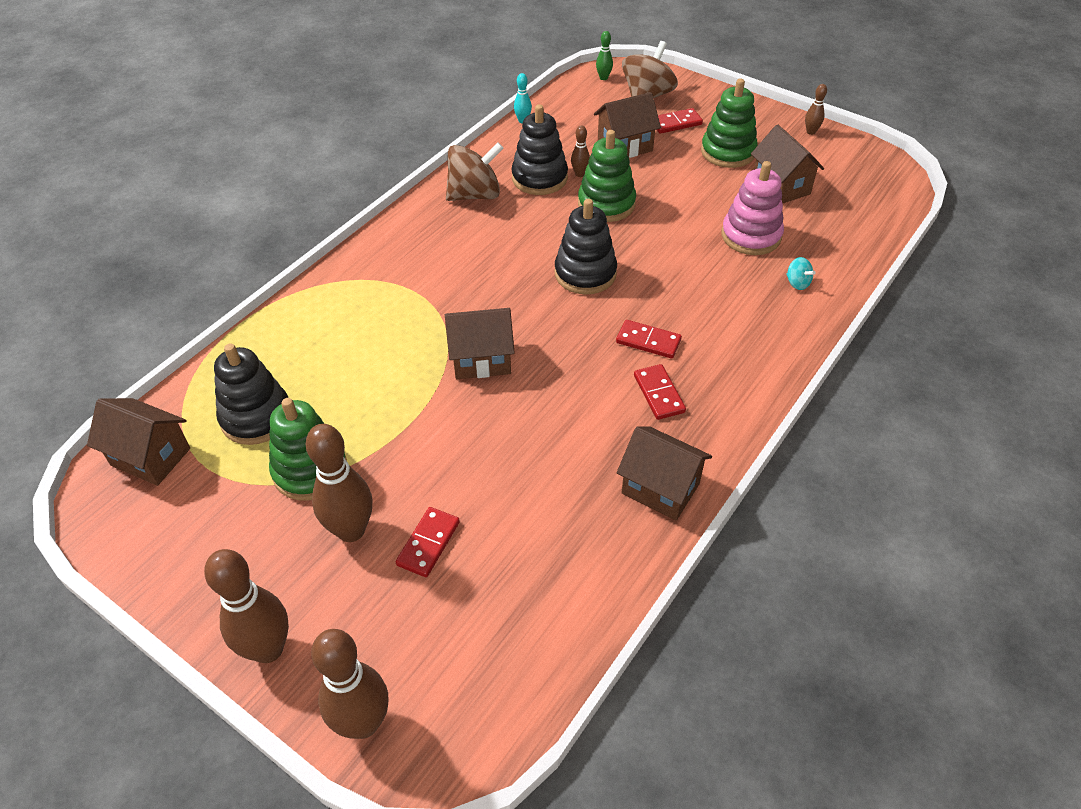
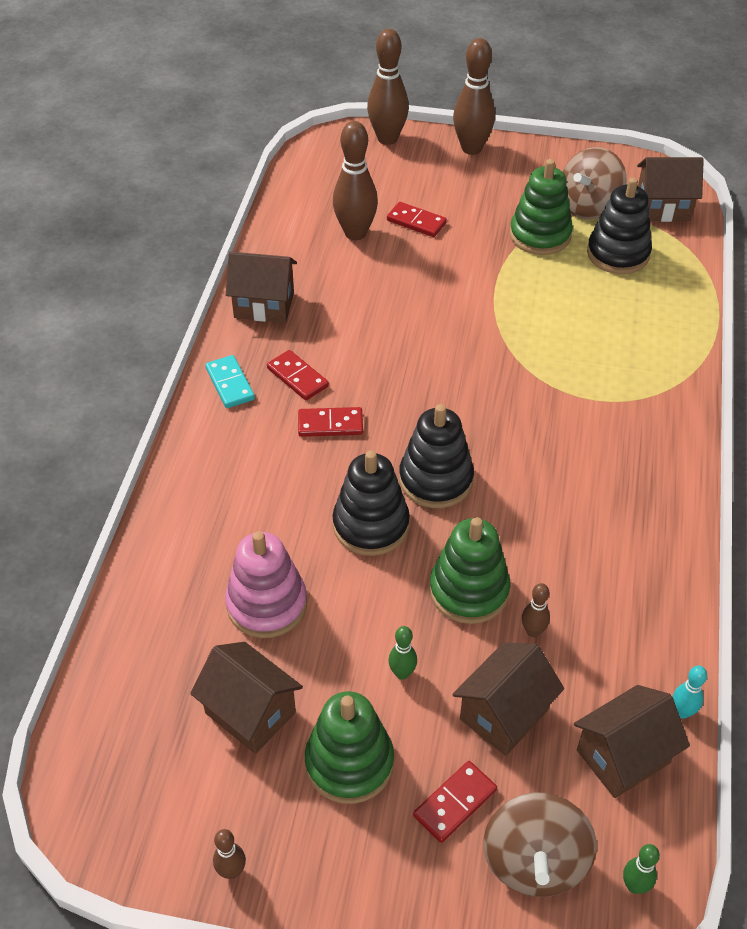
camera: 155 degrees right, 0 degrees up
(351, 530) = (476, 213): brown bowling pin -> brown bowling pin (355, 233)
(428, 543) = (416, 222): red domino -> red domino turned 60 degrees counterclockwise
(475, 194) = (636, 545): brown spinning top -> brown spinning top (589, 206)
(481, 359) = (476, 355): brown house -> brown house (623, 756)
(539, 178) = (579, 603): black stacking toy -> black stacking toy (371, 525)
(675, 178) = (402, 673): none -> green bowling pin
(727, 409) = (230, 384): none -> turquoise domino
(797, 283) = (193, 550): turquoise spinning top -> none

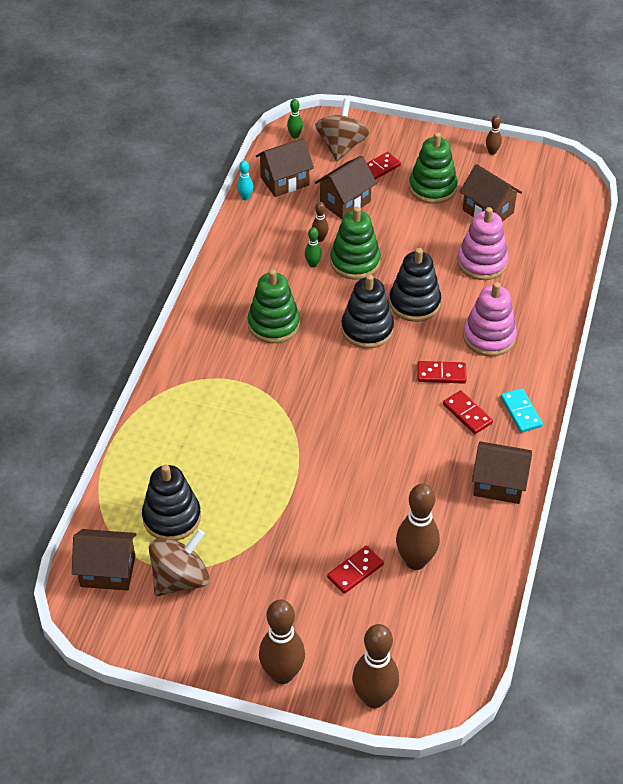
camera: 175 degrees left, 0 degrees up
(263, 480) = (489, 337): none -> pink stacking toy
(402, 673) = (400, 224): green bowling pin -> green bowling pin (313, 264)
(416, 222) = (355, 571): red domino -> red domino turned 75 degrees counterclockwise
(540, 235) = (238, 545): green stacking toy -> green stacking toy (274, 324)

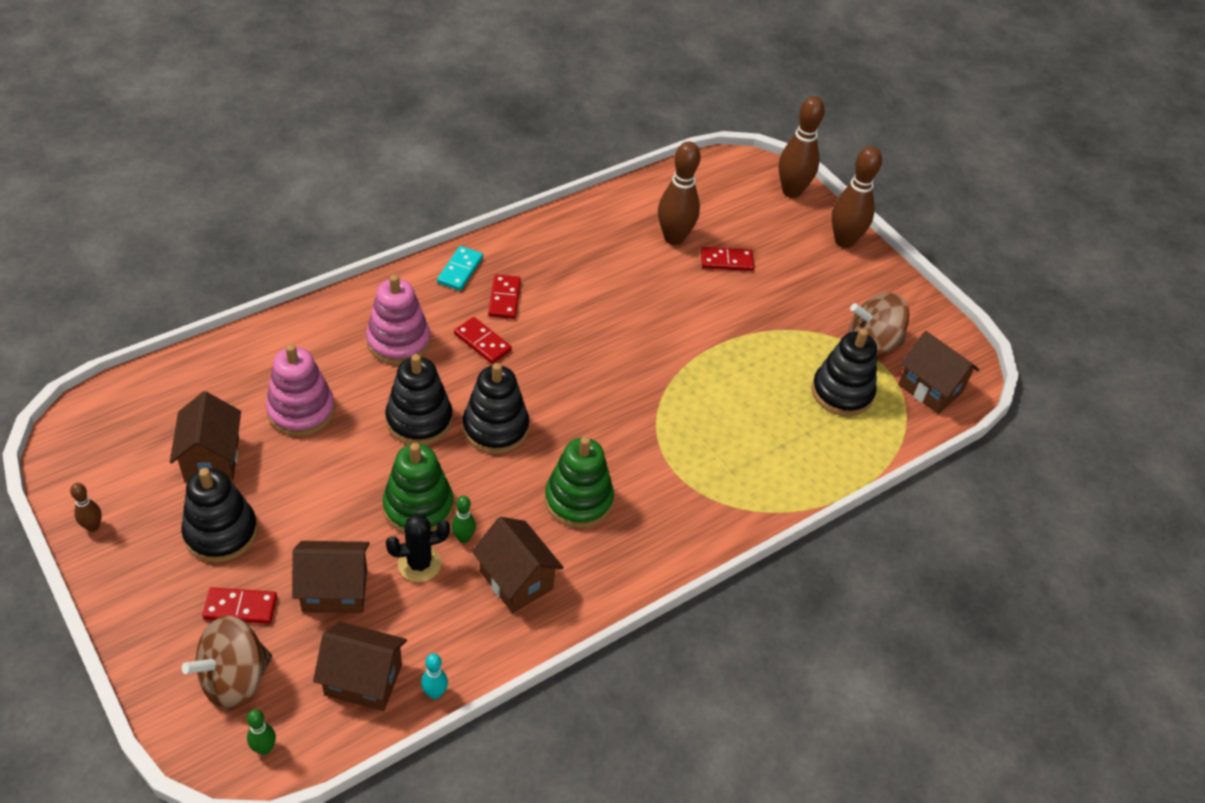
camera: 145 degrees left, 0 degrees up
(320, 239) = (419, 564): brown bowling pin -> black cactus
(432, 187) = (221, 532): green stacking toy -> black stacking toy
(499, 484) = (548, 239): brown house -> brown house (516, 580)

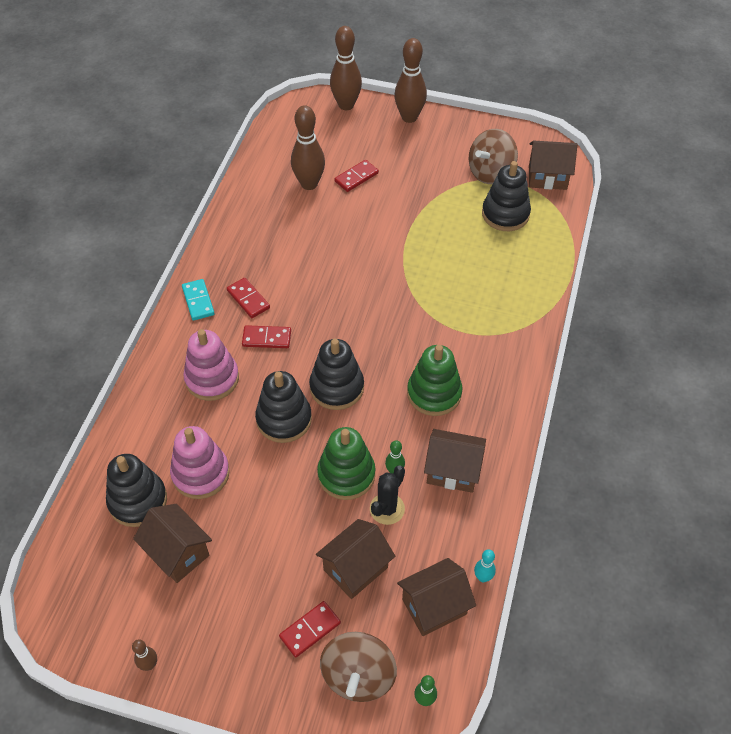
camera: 35 degrees left, 5 degrees up
(221, 532) = (241, 595): black stacking toy -> black stacking toy (138, 500)

